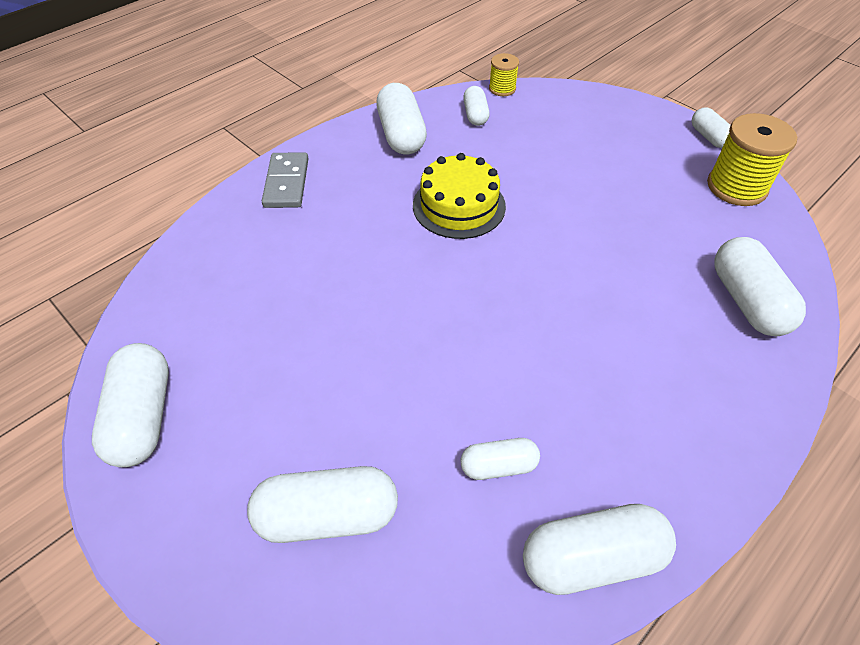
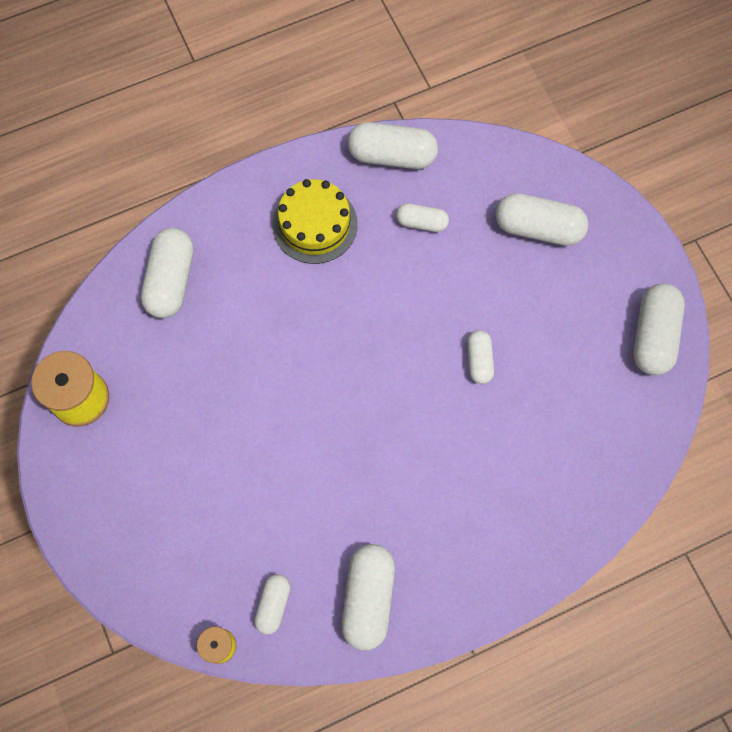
camera: 160 degrees left, 20 degrees up
(287, 183) = (508, 560): grey domino -> none
(459, 206) = (351, 466): yellow cake -> yellow cake (315, 224)
(709, 137) = (50, 476): white capsule -> white capsule (479, 360)

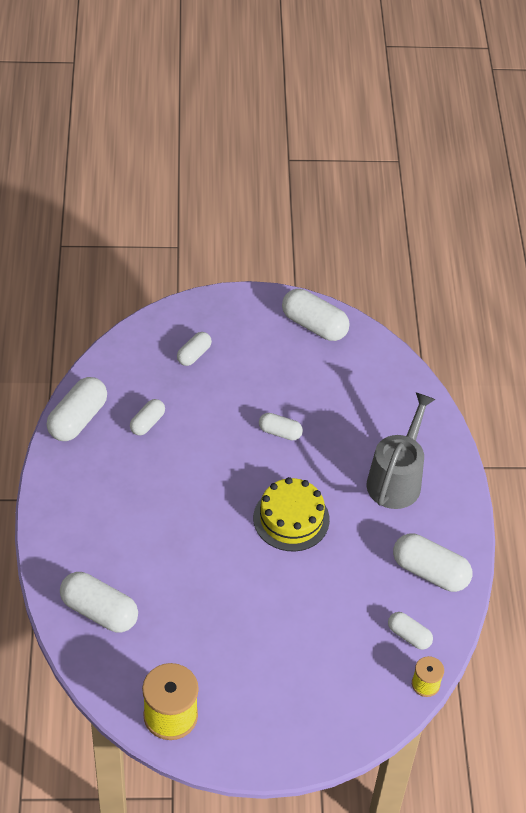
camera: 70 degrees left, 20 degrees down
(315, 224) = (107, 492): yellow cake -> yellow cake (291, 519)
(479, 513) = (397, 479): none -> grey watering can
(538, 228) = (194, 354): white capsule -> white capsule, size x0.58

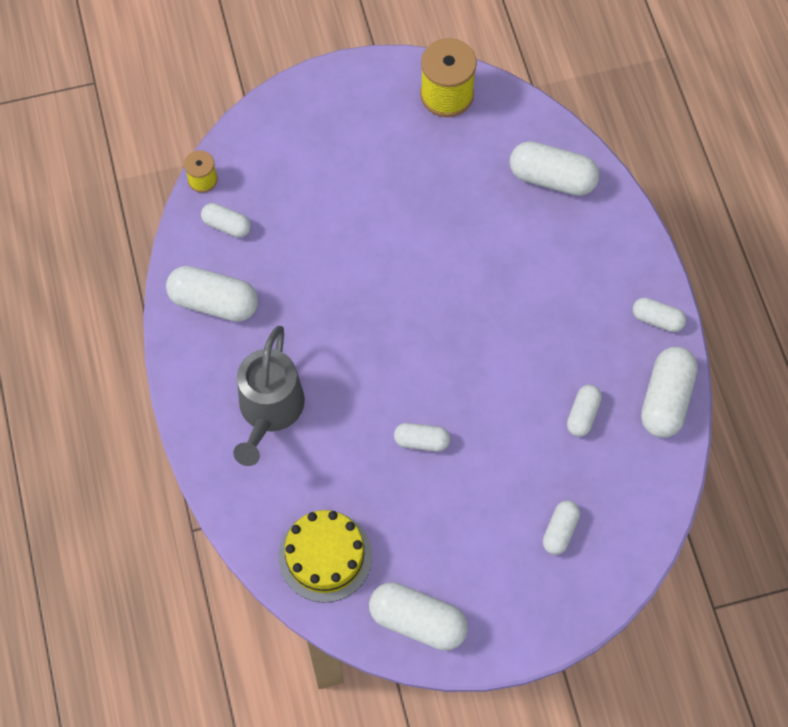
camera: 170 degrees right, 15 degrees up
(58, 476) = (657, 319): none -> white capsule
(291, 519) = (380, 330): yellow cake -> yellow cake (325, 556)

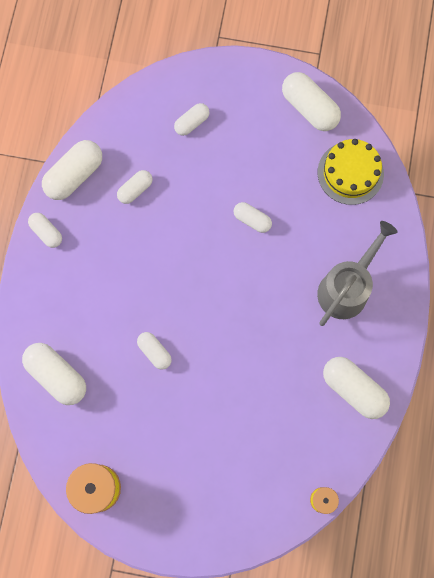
camera: 155 degrees left, 10 degrees up
(227, 225) = (319, 450): white capsule -> white capsule (154, 352)

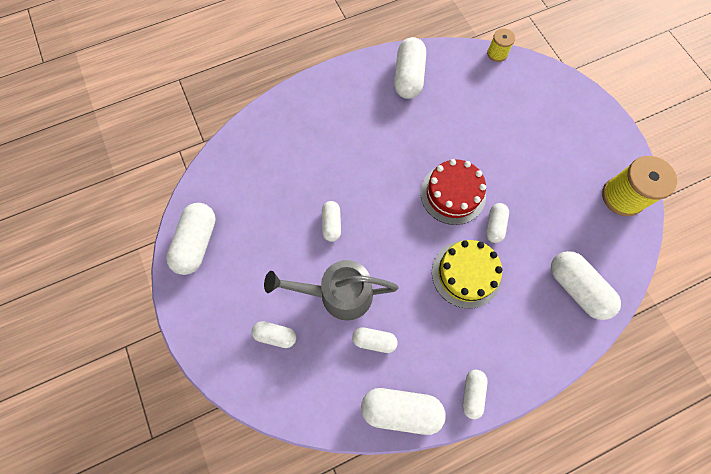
camera: 125 degrees left, 5 degrees down
(57, 375) = (576, 288): white capsule -> white capsule turned 45 degrees counterclockwise
(207, 339) = (452, 194): none -> red cake
(347, 287) = (336, 123): grey watering can -> grey watering can (338, 294)
(350, 173) = (238, 176): yellow cake -> yellow cake (466, 273)

